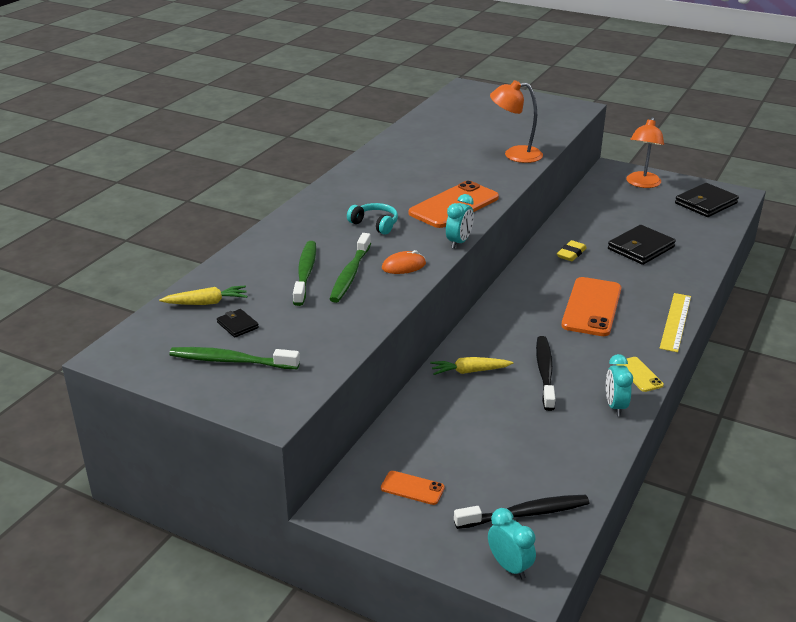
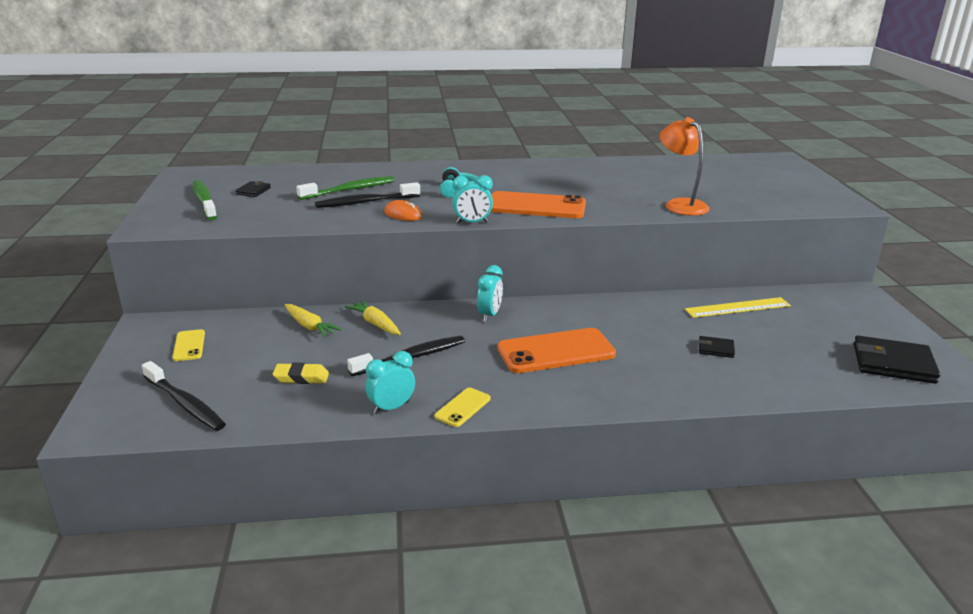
camera: 55 degrees right, 5 degrees down
(206, 303) = (274, 177): yellow carrot -> yellow carrot (310, 326)
(350, 274) = (366, 202): green toothbrush -> black toothbrush
(412, 488) = (189, 345): orange phone -> yellow phone
(509, 566) = (108, 415): turquoise clock -> turquoise clock (489, 315)
(571, 254) = (641, 316): yellow eraser -> yellow eraser (301, 377)
(640, 248) = (716, 349): black wallet -> black wallet, size x0.50
(642, 184) = (859, 316): orange lamp -> none
(675, 322) = (593, 405): yellow ruler -> yellow ruler (737, 307)

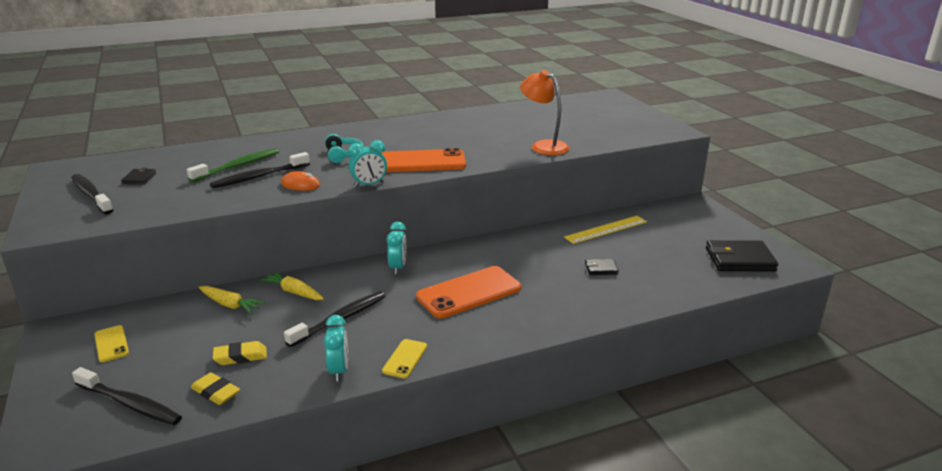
camera: 15 degrees left, 0 degrees up
(204, 201) = (91, 195): green toothbrush -> black toothbrush
(266, 407) = (216, 392): none -> yellow eraser
(391, 407) = (339, 371): turquoise clock -> turquoise clock turned 135 degrees clockwise

